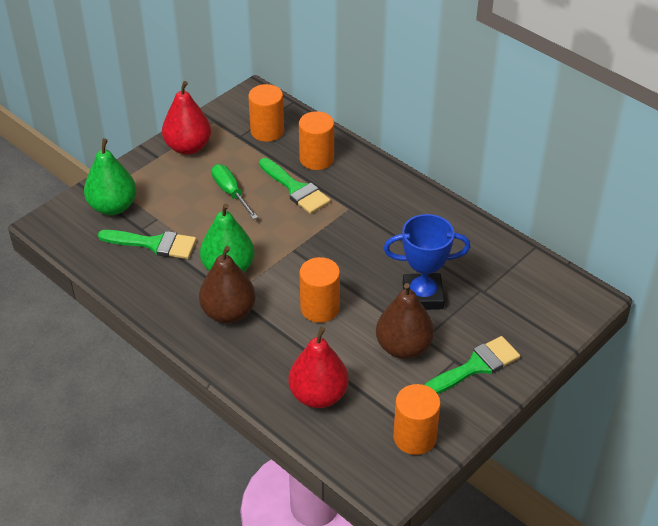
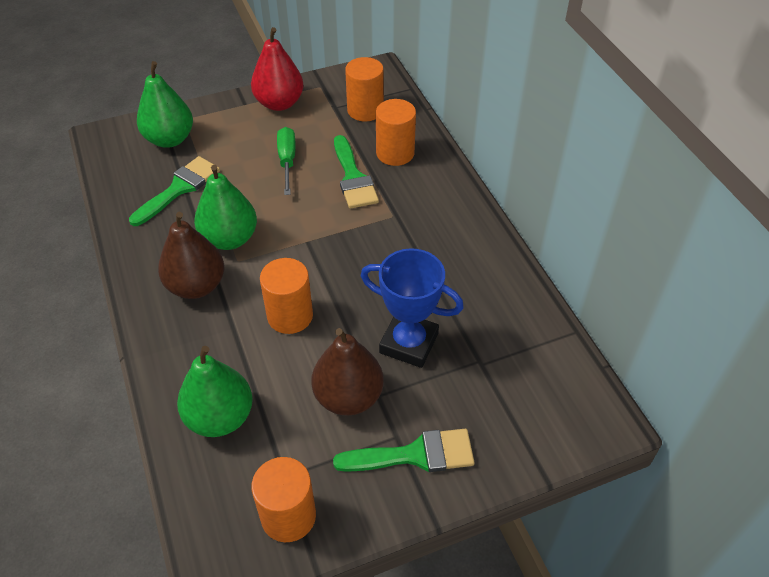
camera: 25 degrees right, 5 degrees up
(154, 244) = (179, 188): green brush -> green brush turned 90 degrees counterclockwise
(318, 395) = (220, 417): red pear -> green pear

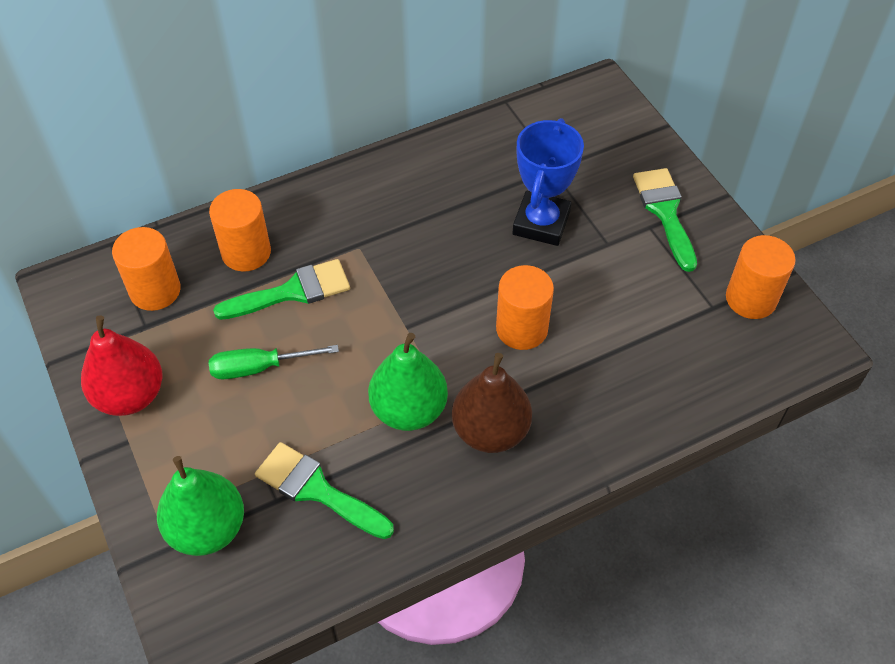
camera: 95 degrees left, 5 degrees up
(220, 417) = (663, 371): green pear -> none
(348, 397) = (615, 266): brown pear -> none

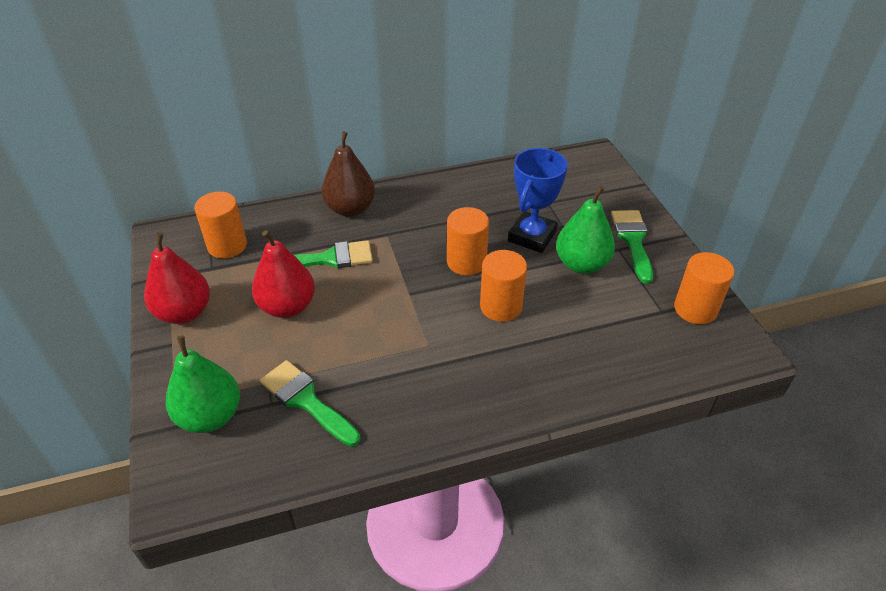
camera: 10 degrees right, 10 degrees down
(246, 252) = (302, 229): orange cylinder -> orange cylinder (466, 262)
(259, 368) = (287, 307): green screwdriver -> red pear
(409, 410) = (396, 352): green pear -> green pear (581, 264)
(490, 431) = (459, 377): brown pear -> brown pear (350, 209)

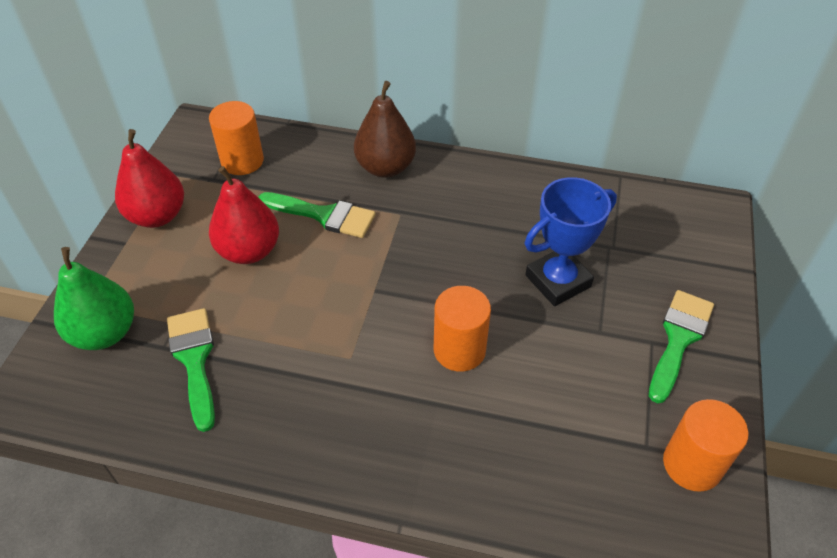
camera: 30 degrees right, 5 degrees up
(466, 262) = (461, 280): orange cylinder -> none
(581, 264) = (591, 341): green pear -> none

